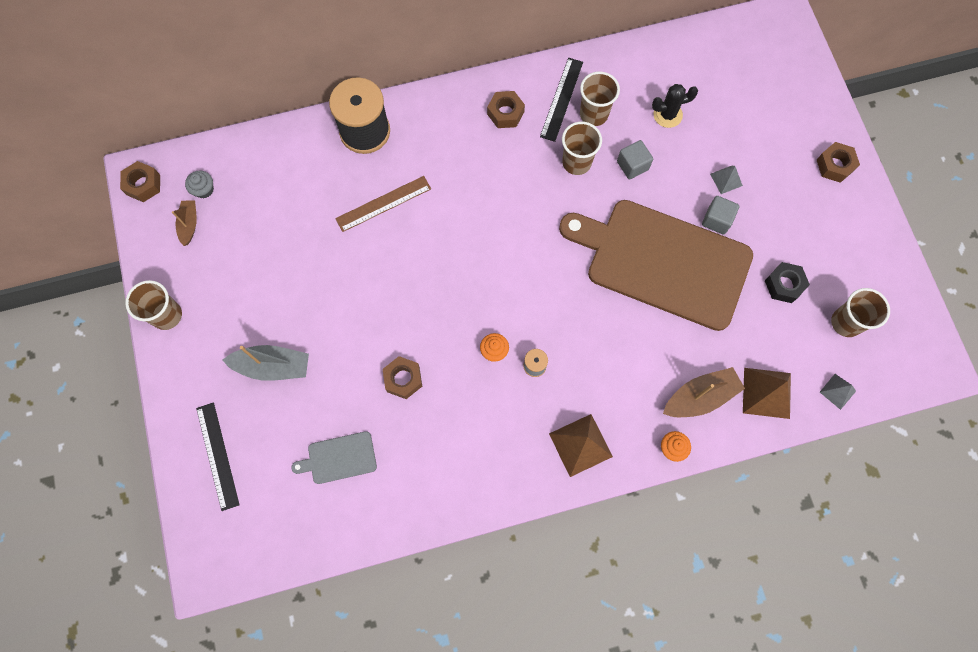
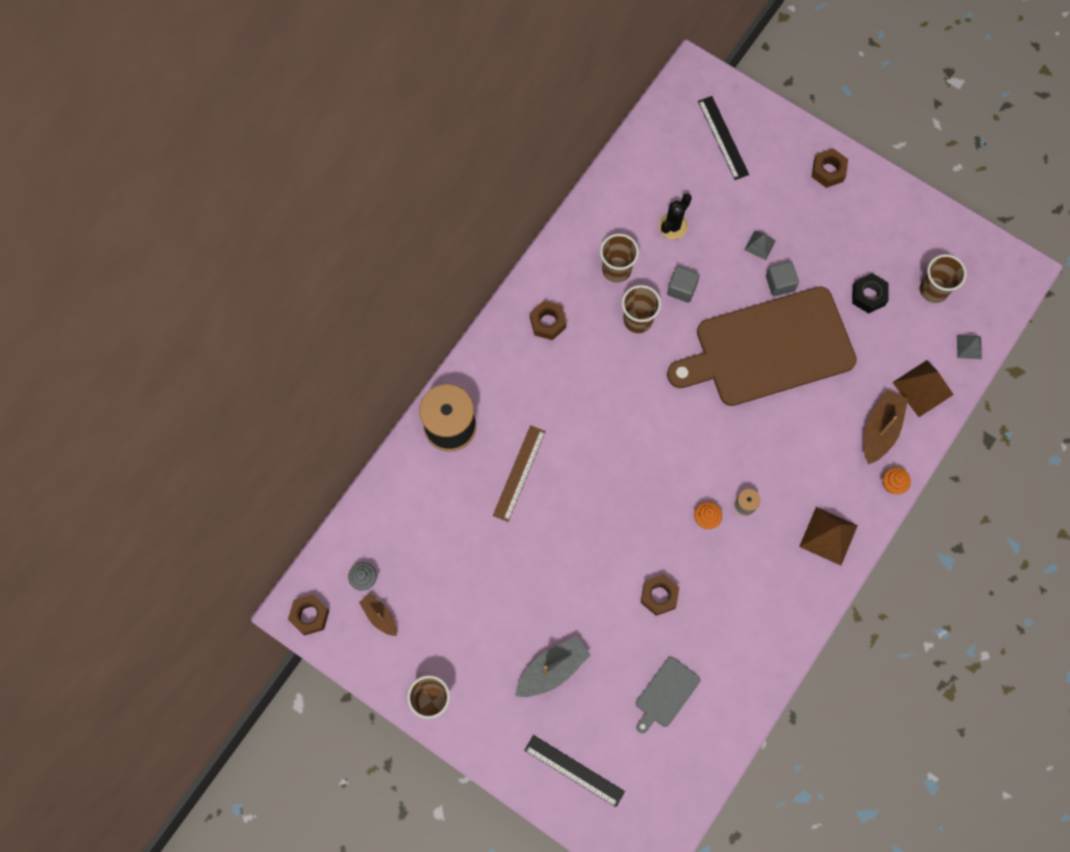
camera: 40 degrees left, 0 degrees up
(561, 99) = (581, 276): black ruler -> black ruler (723, 137)

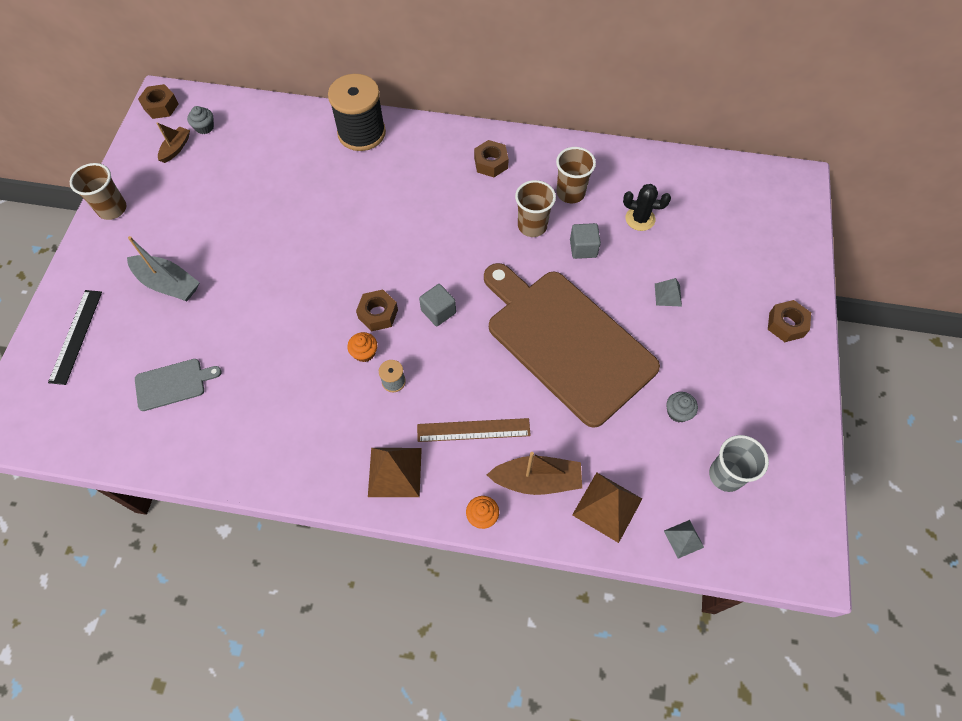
camera: 65 degrees right, 10 degrees down
(519, 473) = (342, 193): brown ruler -> brown ruler (473, 430)
(659, 596) = (269, 342): brown nut -> brown nut (378, 314)
(666, 694) = (173, 384): grey cutting board -> grey cutting board turned 150 degrees clockwise
(723, 137) = (754, 225): black ruler -> none
(780, 283) = (639, 326): grey cube -> grey cube (438, 311)
(868, 295) = (678, 412): black nut -> grey cupcake
(933, 290) = (726, 475): brown cup -> grey cup

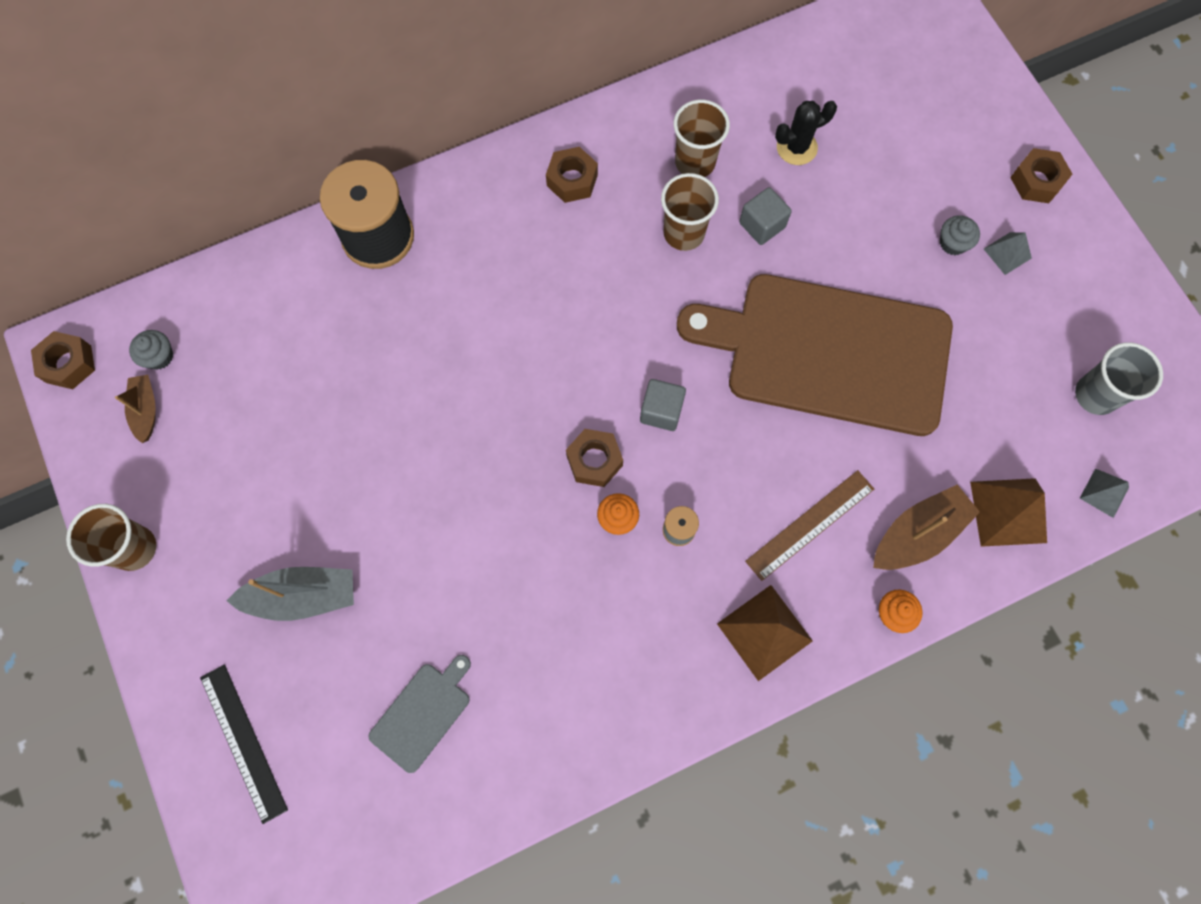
camera: 35 degrees left, 10 degrees up
(668, 295) = (894, 224): grey pyramid -> grey pyramid (1007, 253)
(678, 412) = (1001, 357): grey cupcake -> grey cupcake (953, 243)

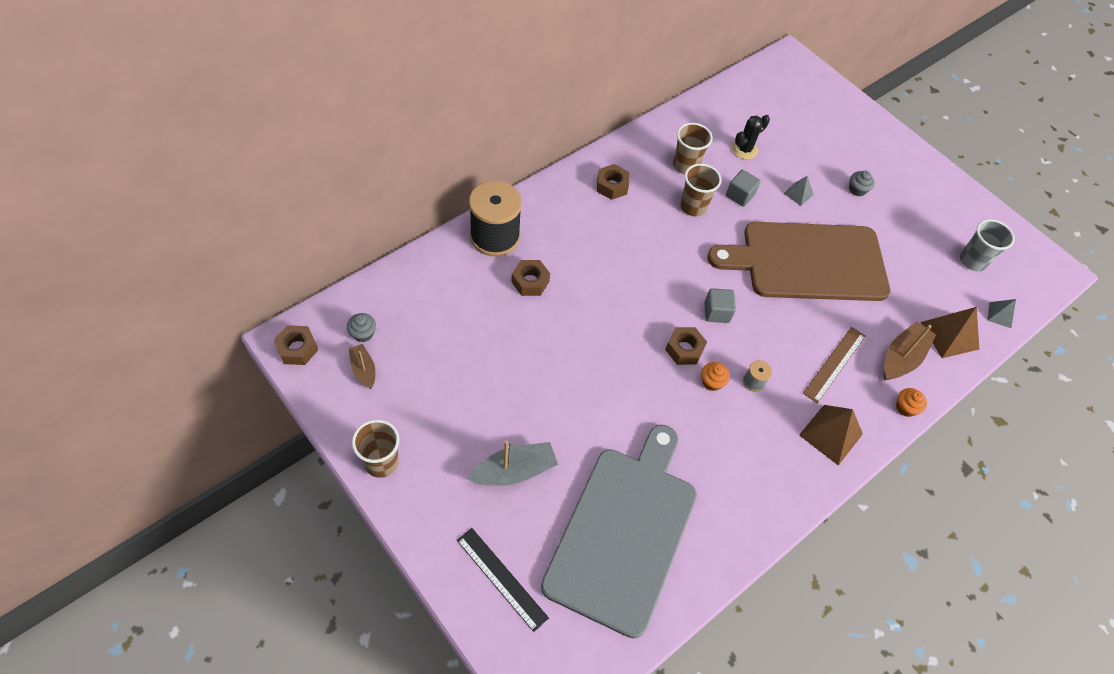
camera: 20 degrees left, 15 degrees down
(422, 713) = (624, 532): grey cutting board -> grey cutting board, size x2.47
(1007, 253) = (890, 191): grey pyramid -> grey pyramid (798, 193)
(1036, 181) = (891, 149): brown nut -> brown nut (530, 282)

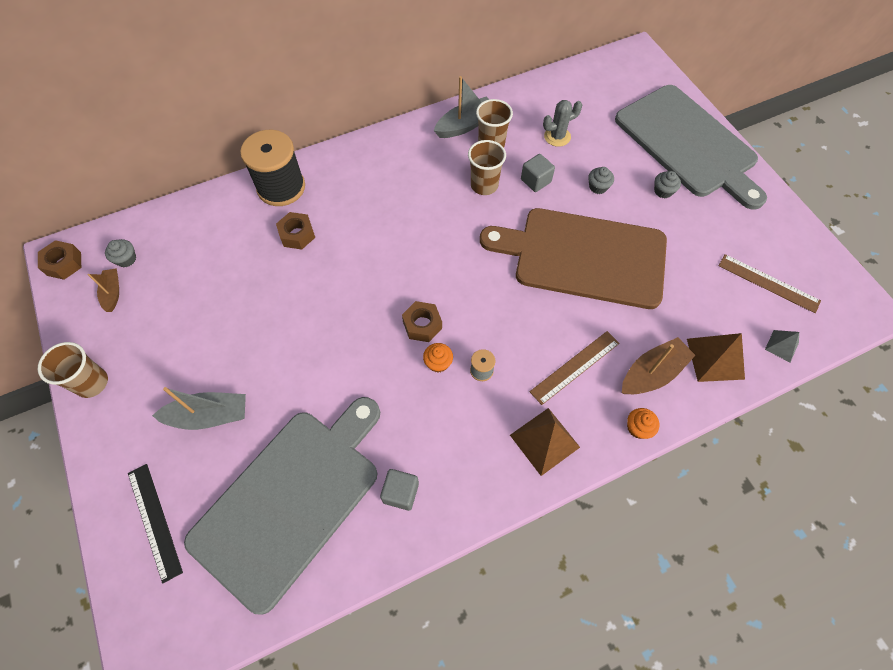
camera: 20 degrees right, 5 degrees up
(612, 186) = (411, 155): brown nut -> none
(654, 149) = (465, 125): none -> grey boat
(716, 312) = (469, 293): grey cube -> grey cube (401, 492)
(744, 149) = (557, 136): black cactus -> grey cactus
(798, 193) = (598, 187): grey pyramid -> grey cupcake
(864, 141) = (688, 144): none -> grey cutting board
(972, 261) = (768, 283): grey cup -> brown ruler

